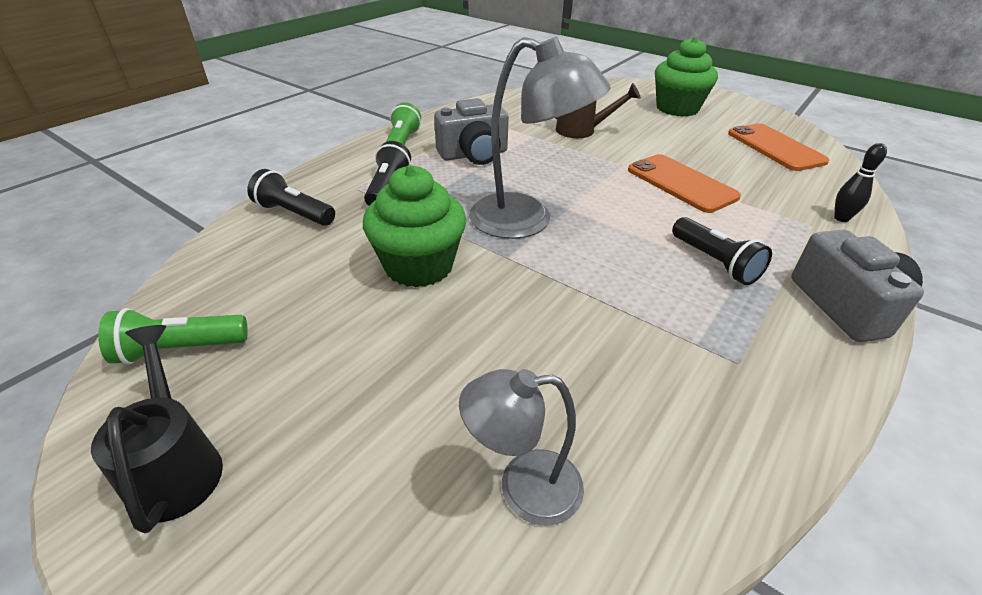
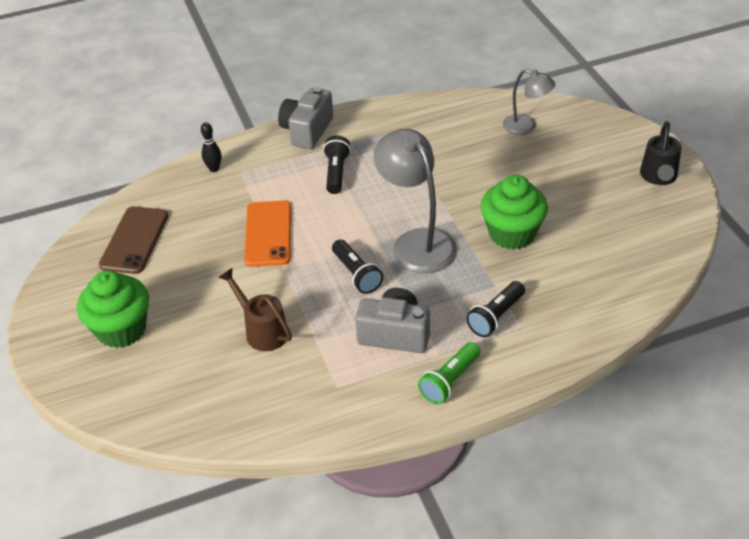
camera: 145 degrees left, 5 degrees up
(180, 349) = (661, 229): green flashlight -> none
(294, 213) = (580, 314): black flashlight -> black flashlight (356, 274)
(775, 147) = (134, 240): orange phone -> brown phone

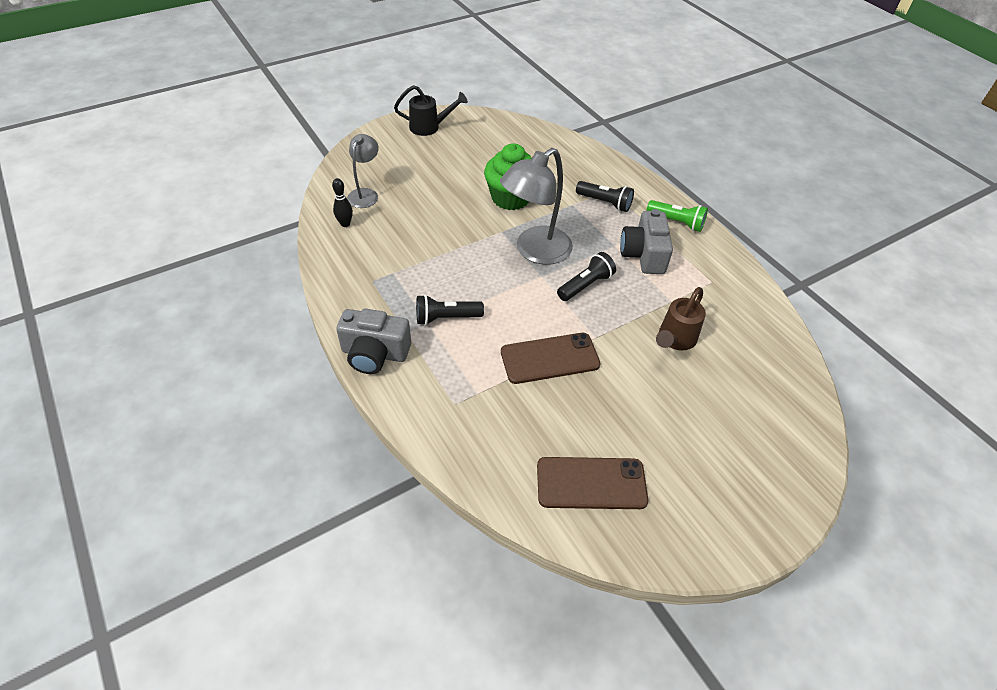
camera: 105 degrees left, 5 degrees up
(121, 329) = (721, 455): green cupcake -> none
(214, 169) = (452, 431): black bowling pin -> black bowling pin (345, 224)
(268, 234) = (550, 358): orange phone -> brown phone

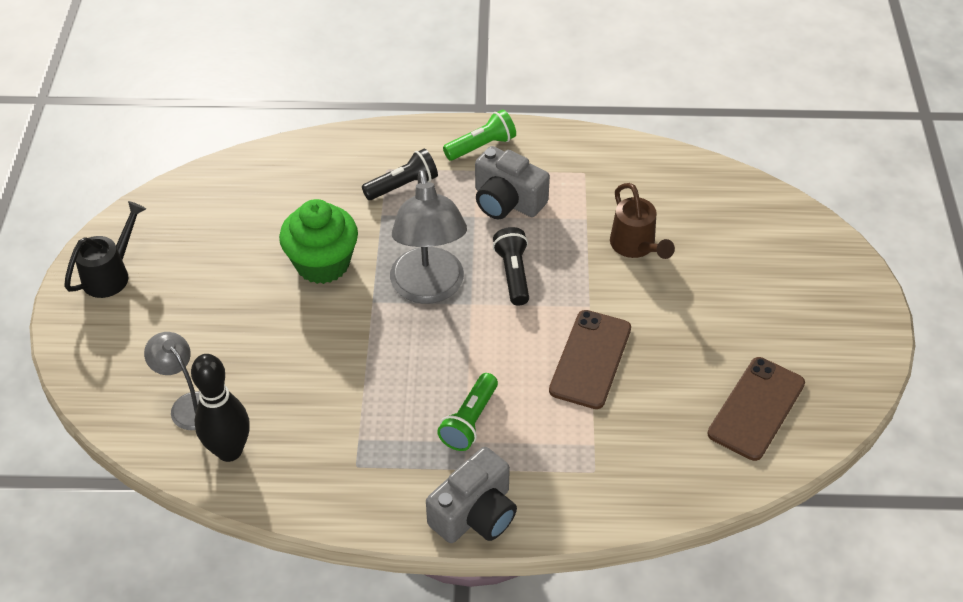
camera: 55 degrees left, 0 degrees up
(345, 224) = (229, 451): black bowling pin -> black bowling pin, size x1.89
(446, 318) = (470, 421): black flashlight -> green flashlight

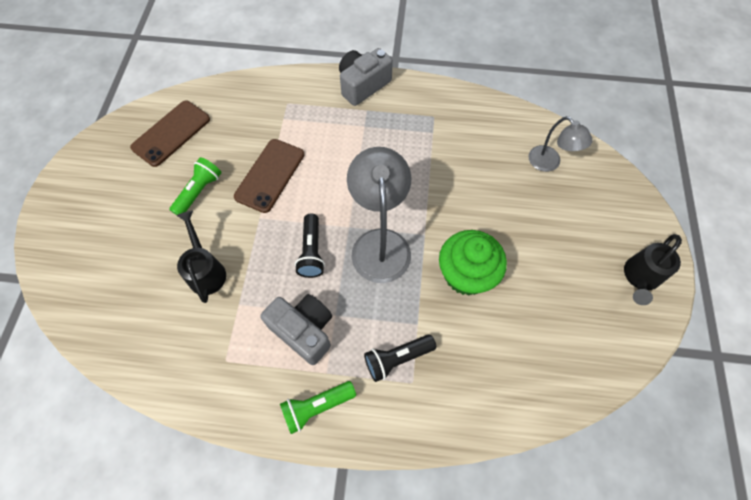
camera: 175 degrees left, 15 degrees up
(229, 451) = (515, 131): black bowling pin -> none
(470, 421) = (360, 139): green flashlight -> green flashlight (199, 192)
(635, 246) = (206, 271): brown watering can -> black watering can

